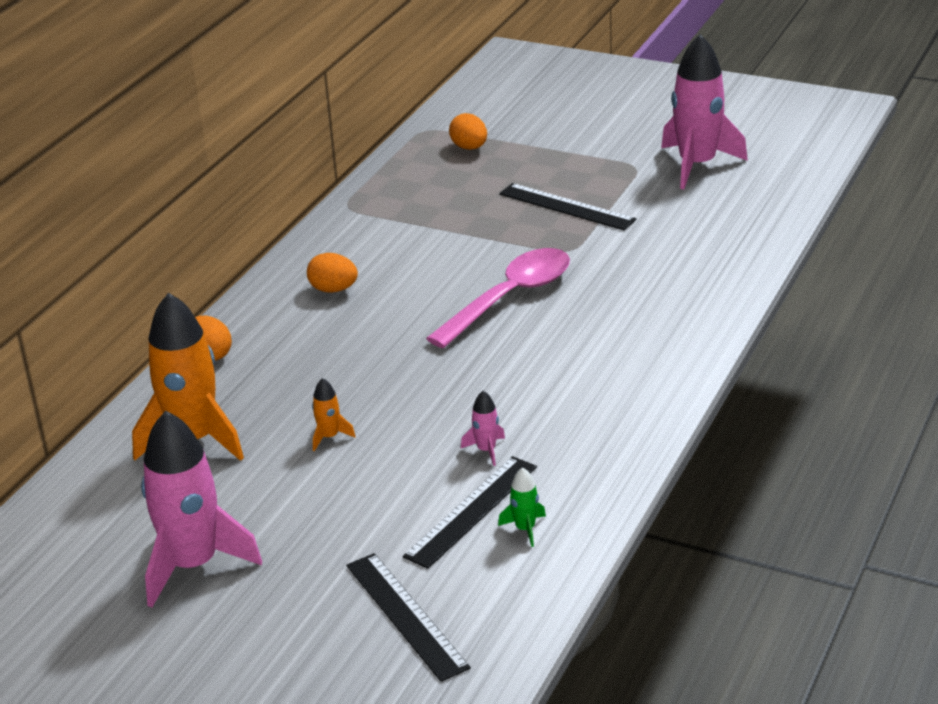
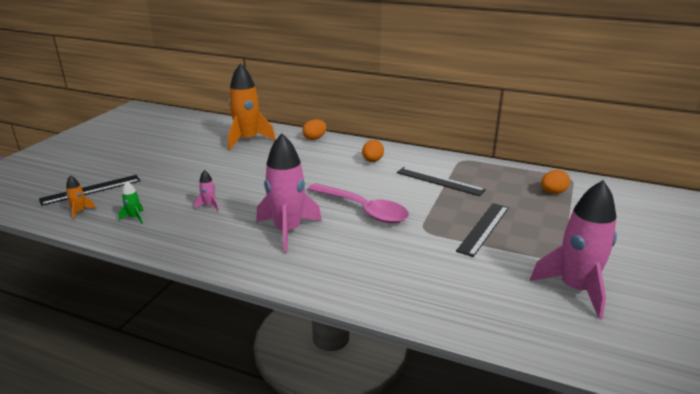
camera: 85 degrees right, 5 degrees down
(193, 565) = (159, 146): pink rocket -> pink rocket (288, 231)
(329, 437) = (238, 167): orange rocket -> orange rocket (80, 211)
(471, 511) = (159, 203): black ruler -> black ruler (439, 181)

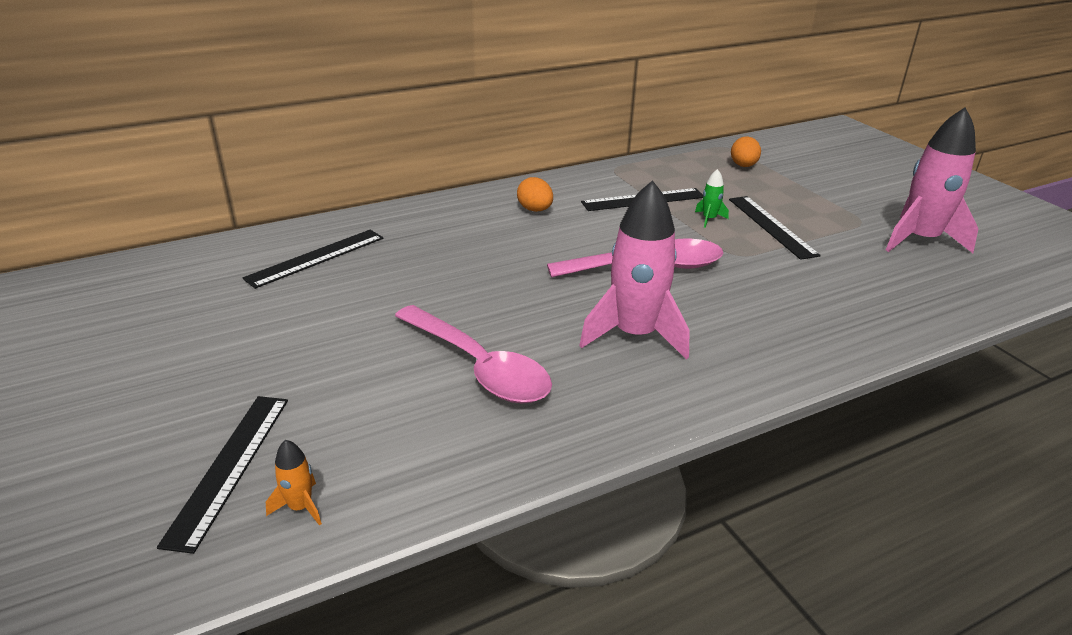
camera: 50 degrees left, 5 degrees up
(134, 218) = (416, 451): green rocket -> green rocket (709, 219)
(209, 206) = (479, 367): pink rocket -> pink spoon
(247, 140) = (316, 258): orange rocket -> black ruler
(314, 138) = (406, 214): orange egg -> none

